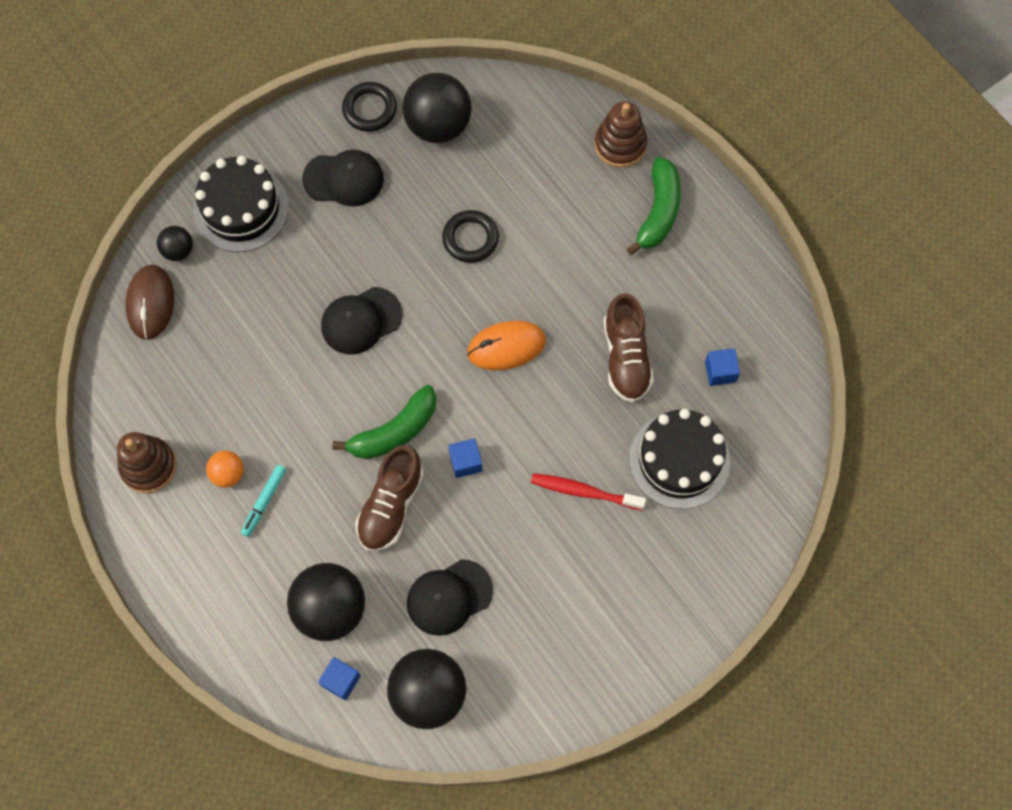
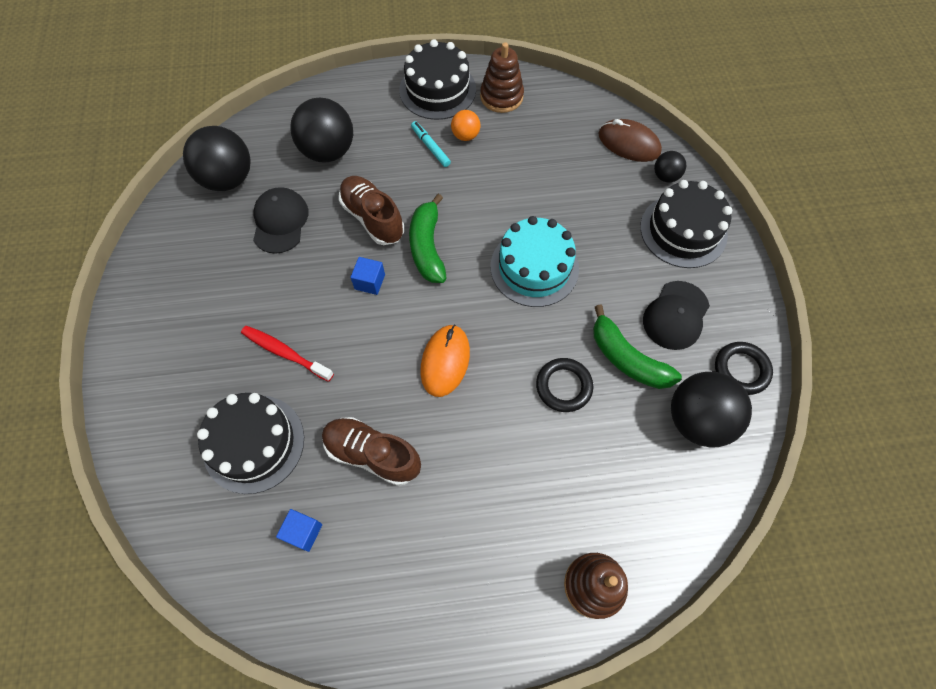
camera: 120 degrees right, 5 degrees down
(174, 543) = (437, 90): none -> black cake
(341, 680) = (278, 136): blue cube -> none
(361, 321) = (534, 267): black cap -> turquoise cake
(584, 491) = (285, 353): red toothbrush -> red toothbrush turned 105 degrees counterclockwise
(658, 211) = (498, 578): green banana -> green banana (627, 358)

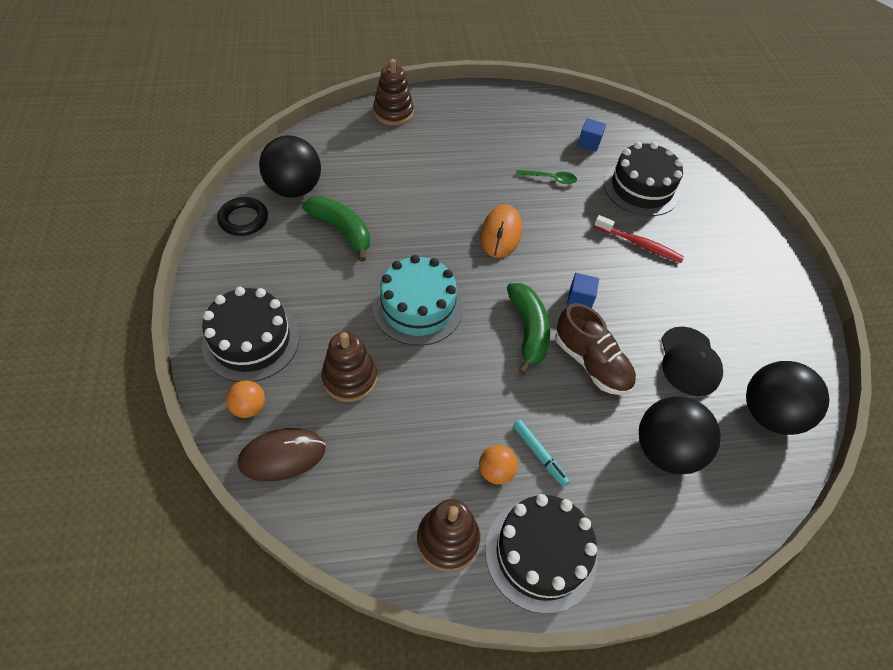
camera: 175 degrees right, 10 degrees down
(372, 454) = (550, 179): brown shoe -> green spoon
(563, 386) = (400, 213): black ring -> none
(588, 200) = (350, 378): none -> brown stacking toy
(629, 143) = (282, 456): brown mouse -> brown mouse turned 45 degrees counterclockwise
(665, 176) = (249, 407): black ball -> orange ball
(676, 315) = (287, 261): black cap -> none

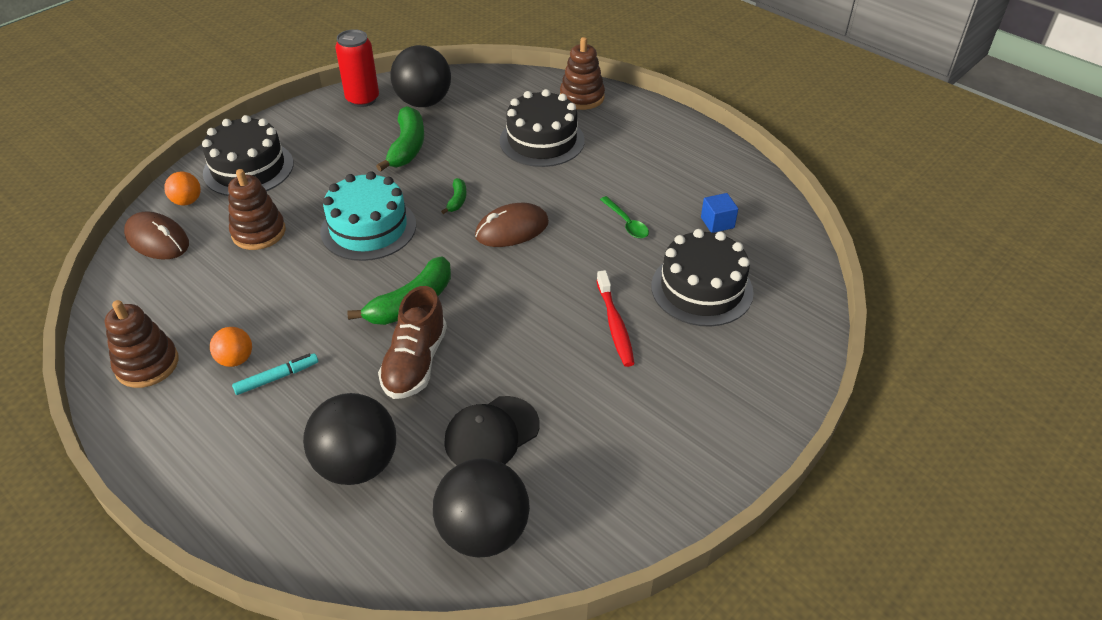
camera: 55 degrees right, 10 degrees down
(243, 219) = (362, 99): black ring -> red can
(438, 241) = (457, 200): none -> green banana
(501, 234) = (512, 229): orange mouse -> brown mouse
(539, 454) = (276, 378): turquoise marker -> turquoise marker turned 135 degrees counterclockwise
(541, 553) = (173, 428): black cake -> black cake (542, 140)
(580, 299) = (488, 317): blue cube -> none

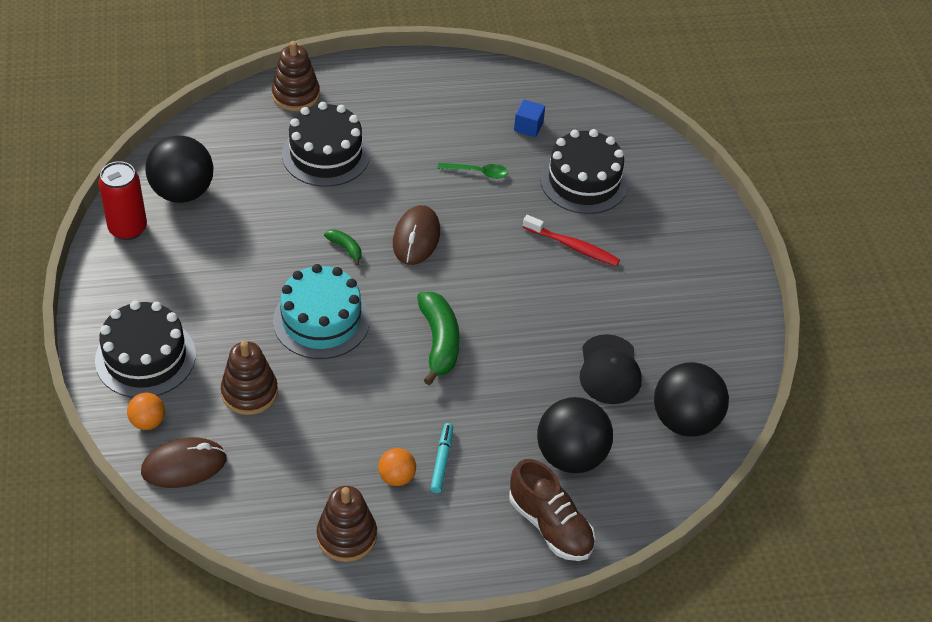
camera: 55 degrees left, 5 degrees up
(407, 147) = (237, 238): green banana -> none
(415, 362) = (504, 373): brown shoe -> brown shoe (550, 525)

